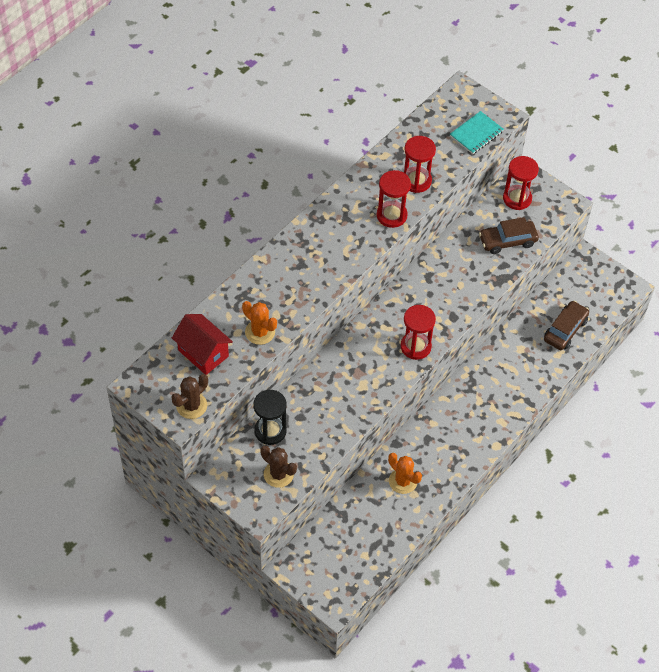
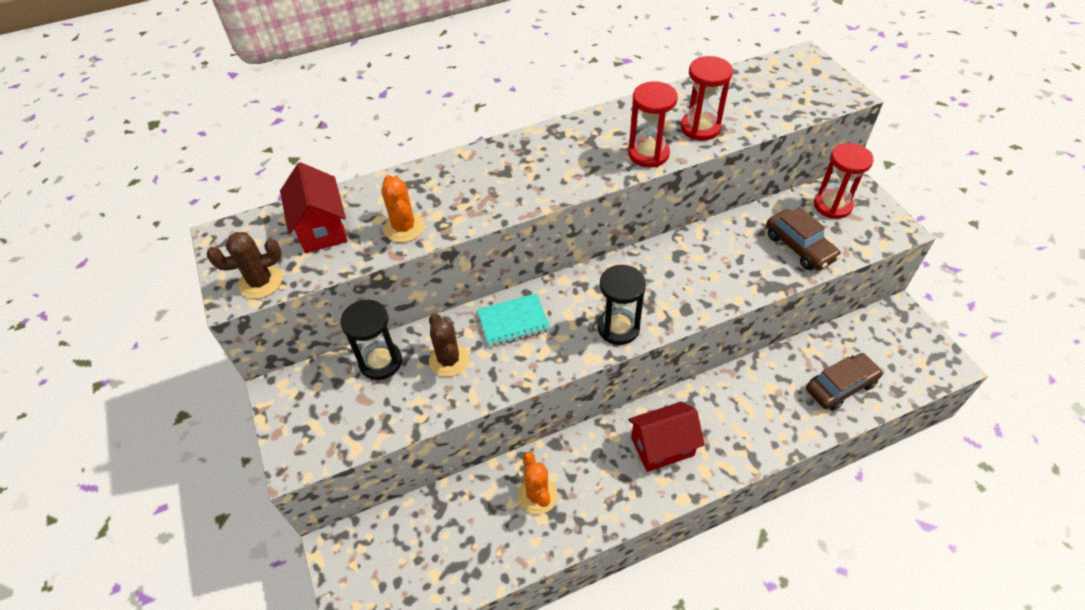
camera: 30 degrees right, 5 degrees down
(278, 474) = (353, 419): brown cactus -> brown cactus (449, 360)
(415, 346) = (618, 328): red hourglass -> black hourglass
(467, 417) = (662, 447): none -> red house
(476, 134) = (803, 102): turquoise notebook -> turquoise notebook (513, 321)
(507, 241) = (799, 247): brown car -> brown car turned 135 degrees counterclockwise

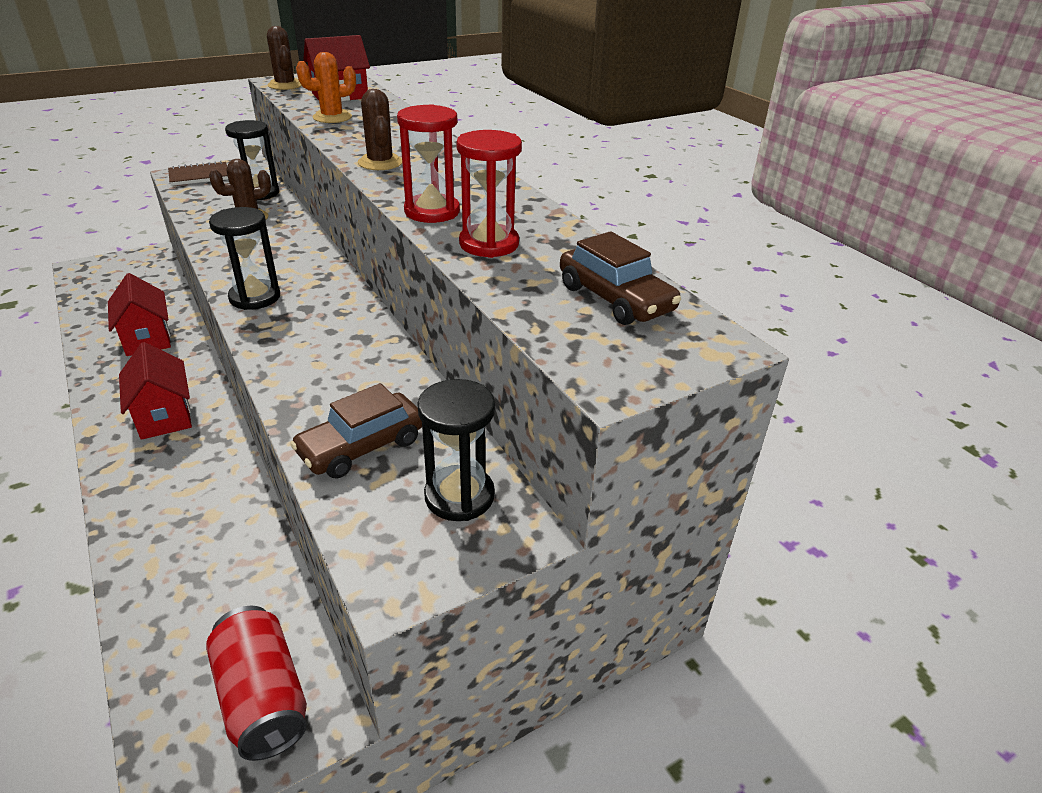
camera: 80 degrees right, 15 degrees down
(309, 434) = (199, 176): none -> brown notebook
(513, 321) = (285, 243): turquoise notebook -> none
(537, 495) = (147, 338): orange cactus -> red house
(543, 185) = (380, 163): none -> brown cactus
(832, 205) = (459, 496): red hourglass -> black hourglass
(840, 386) = (188, 597): brown car -> brown car (615, 299)
(896, 338) = (263, 697): none -> red can

